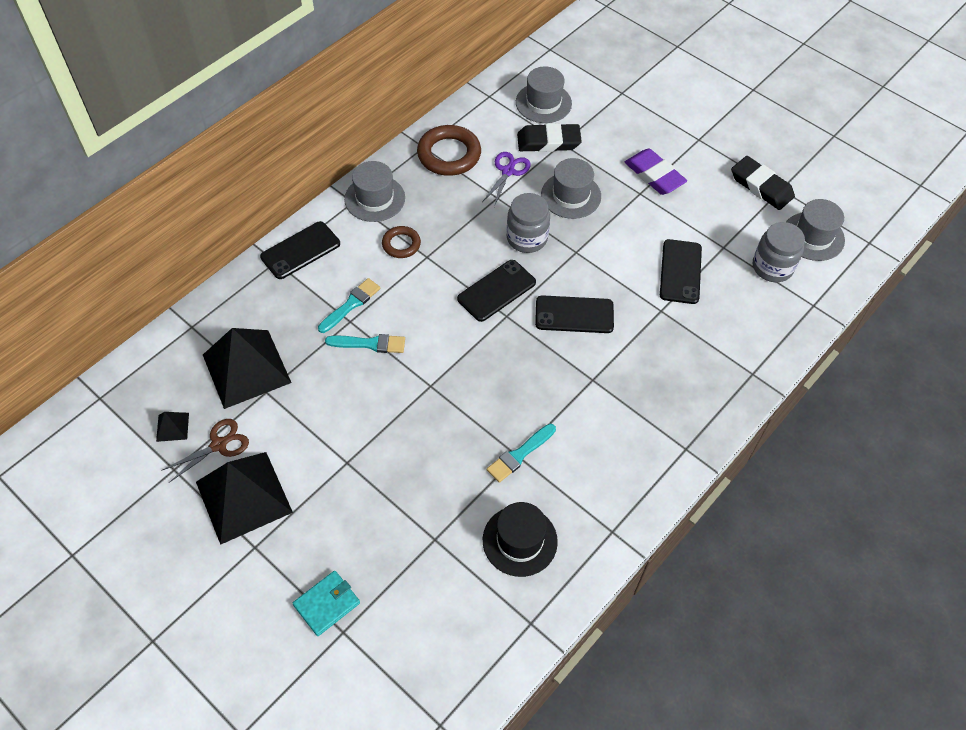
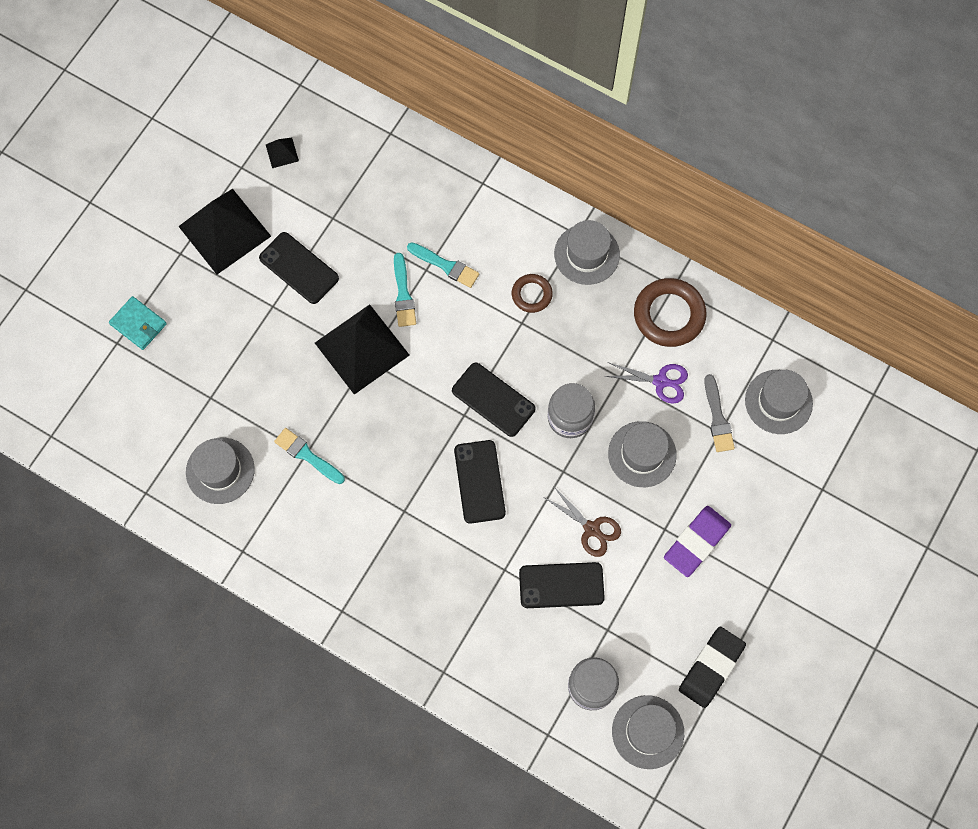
camera: 80 degrees right, 15 degrees up
(218, 445) = (271, 195): brown scissors -> brown scissors (591, 529)
(246, 368) = (354, 194): black pyramid -> black pyramid (362, 349)
(300, 250) = (501, 202): black phone -> black phone (299, 268)
(520, 541) = (220, 470): black hat -> grey hat
(548, 142) = (717, 417): black eraser -> grey brush

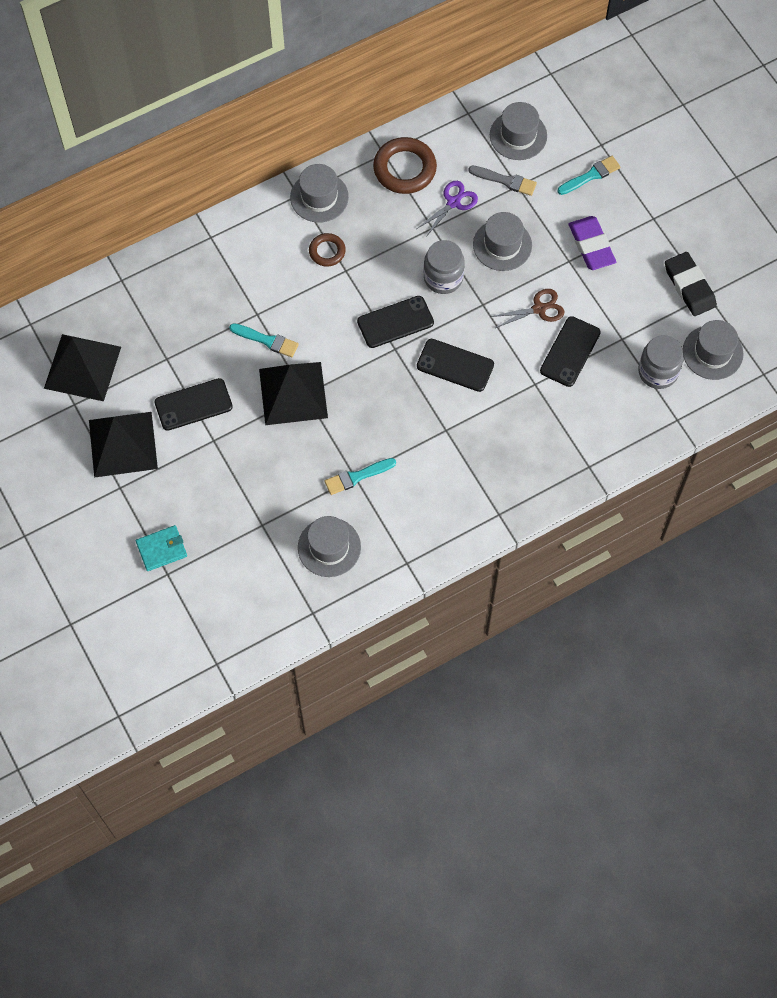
camera: 60 degrees left, 5 degrees down
(282, 152) = (82, 367): black pyramid -> black pyramid, size x2.38
(445, 265) = (262, 298): turquoise brush -> turquoise brush (590, 176)

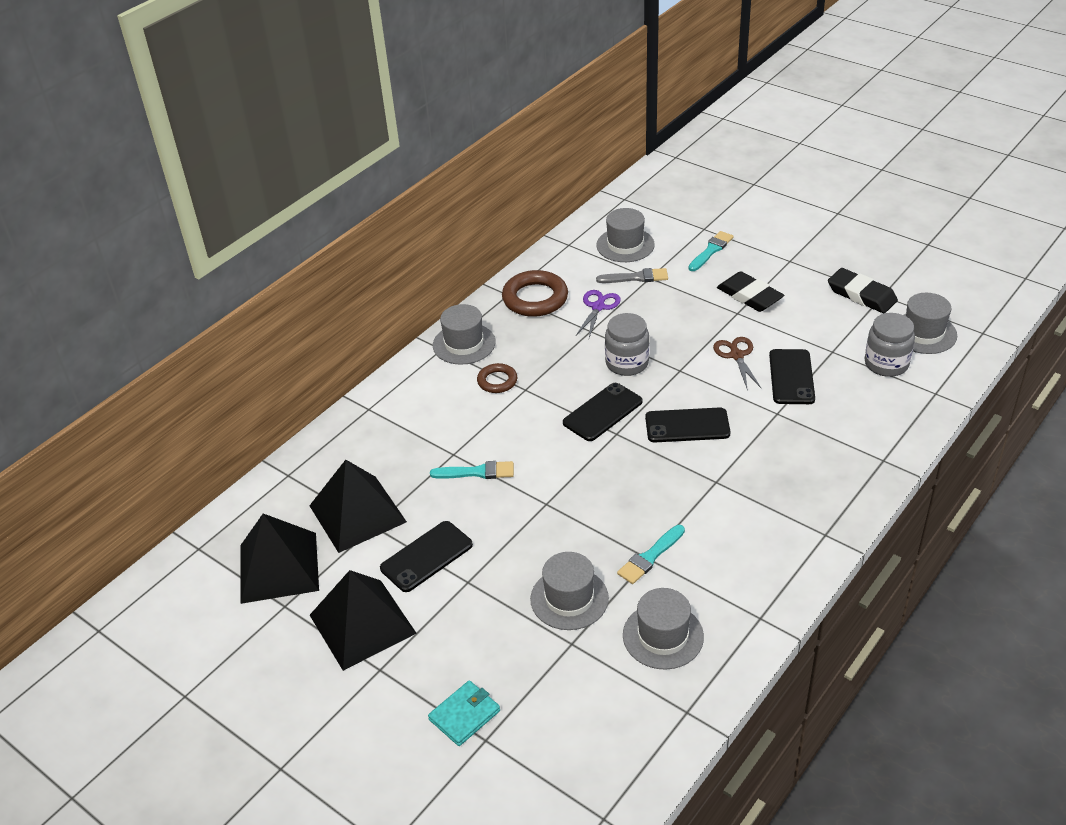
camera: 20 degrees left, 25 degrees down
(293, 393) = (532, 507): black pyramid -> black pyramid (357, 513)
(502, 245) = (666, 322): grey hat -> grey hat (569, 598)
(539, 309) = (736, 355): brown scissors -> brown scissors turned 60 degrees counterclockwise
(591, 245) = (749, 296): purple eraser -> black eraser

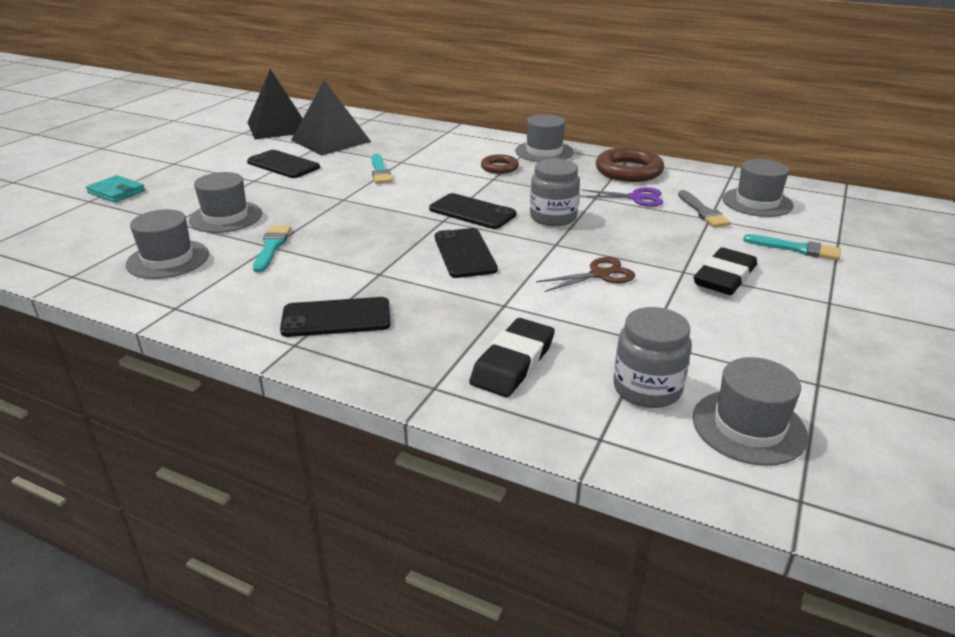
camera: 75 degrees right, 10 degrees down
(362, 624) = (219, 154): black pyramid -> none
(650, 556) = (271, 247): turquoise brush -> turquoise brush turned 60 degrees clockwise
(791, 377) = (577, 312): black phone -> black phone (336, 318)
(861, 295) = (801, 364): black eraser -> black eraser (513, 363)

